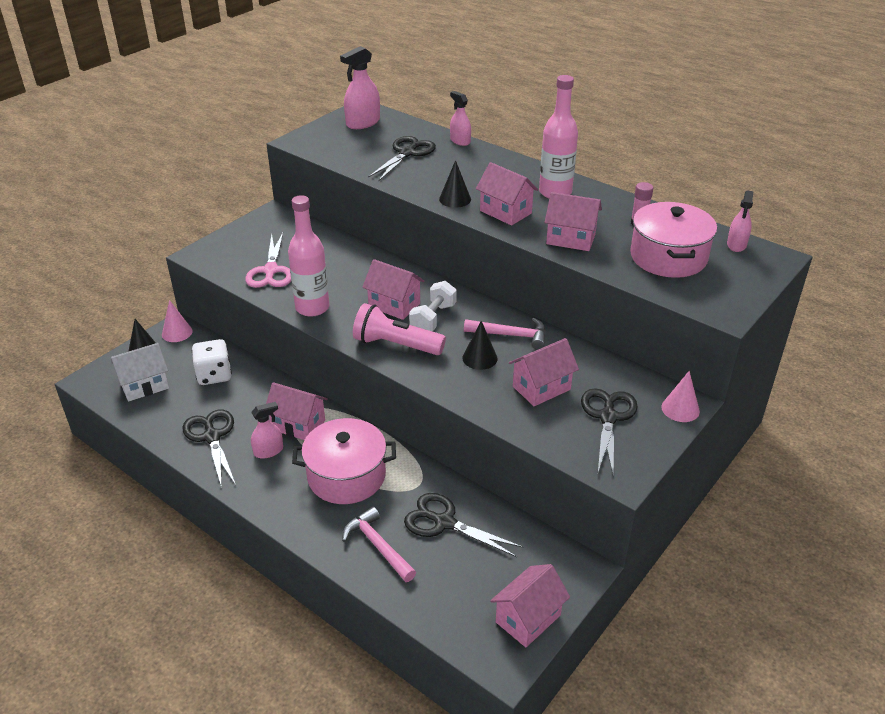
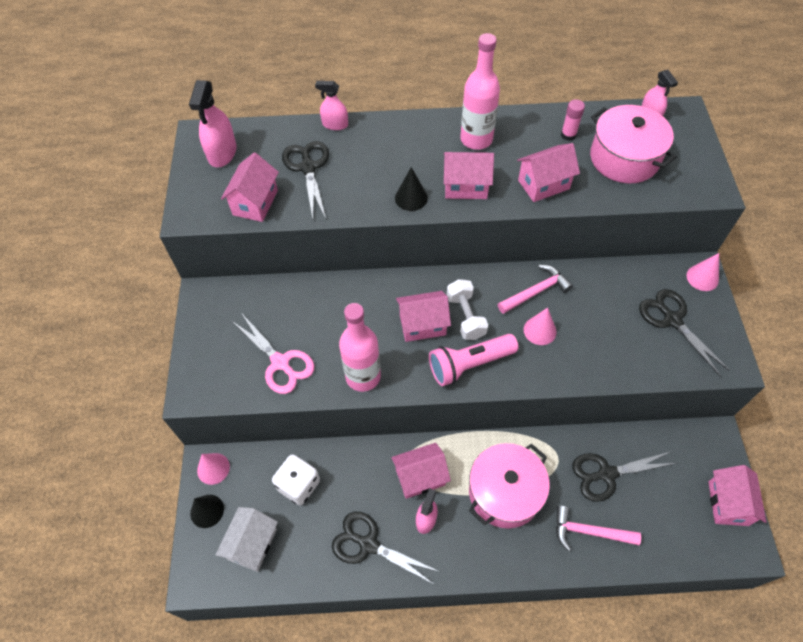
camera: 40 degrees left, 20 degrees up
(479, 358) = (540, 330): black cone -> pink cone
(541, 388) = (607, 326): pink house -> pink house (255, 203)

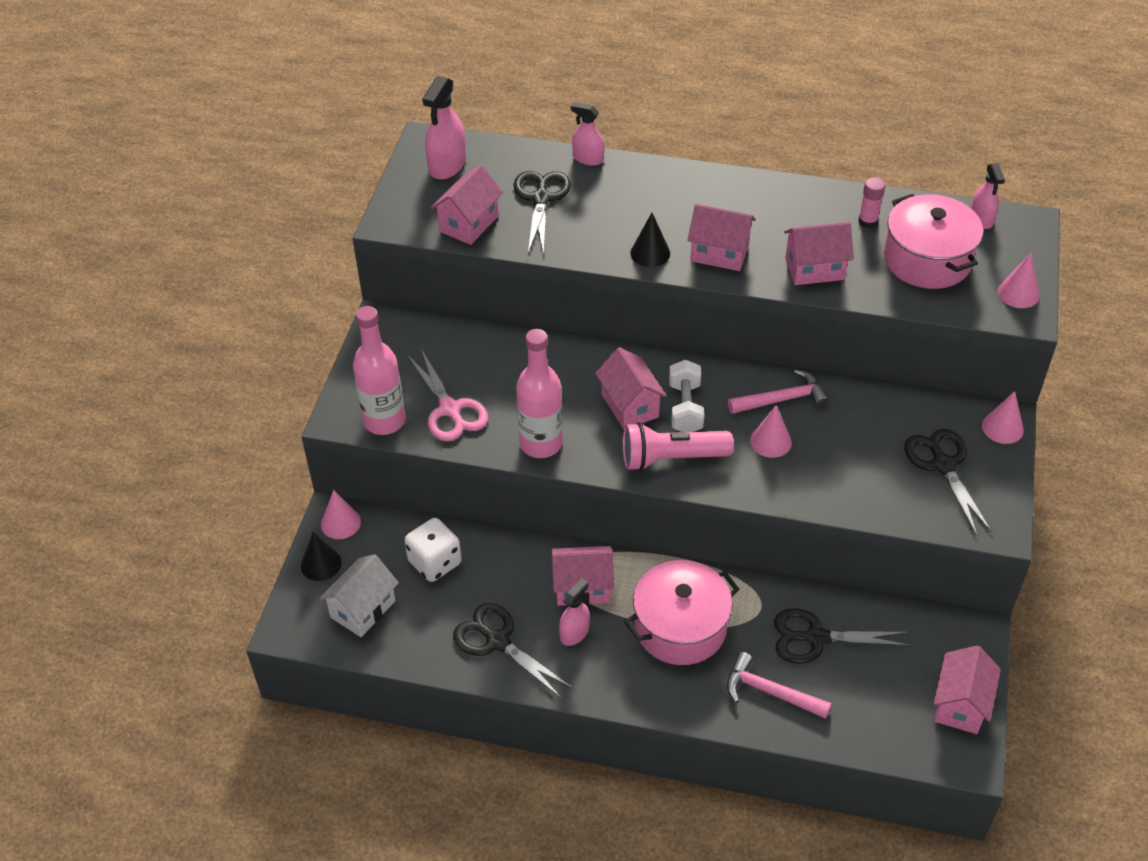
camera: 15 degrees right, 10 degrees down
(422, 325) = (630, 406): pink house -> pink house turned 60 degrees clockwise
(476, 139) = (752, 206): pink bottle -> pink bottle (384, 421)
(701, 172) = (1018, 293): none -> pink cone

